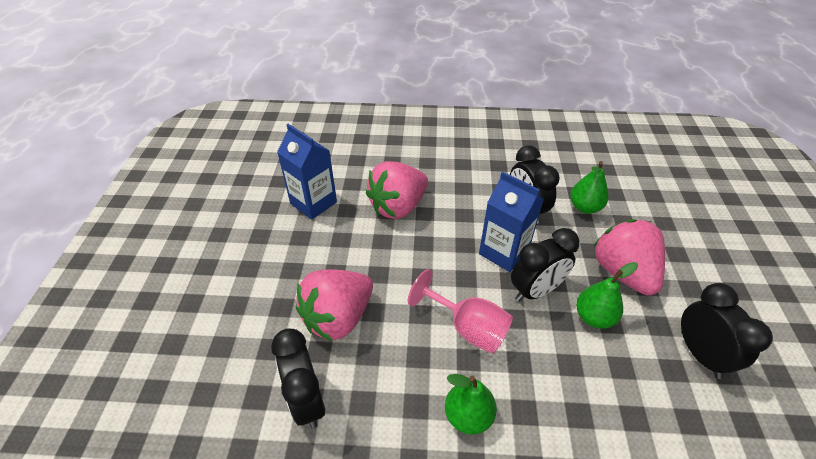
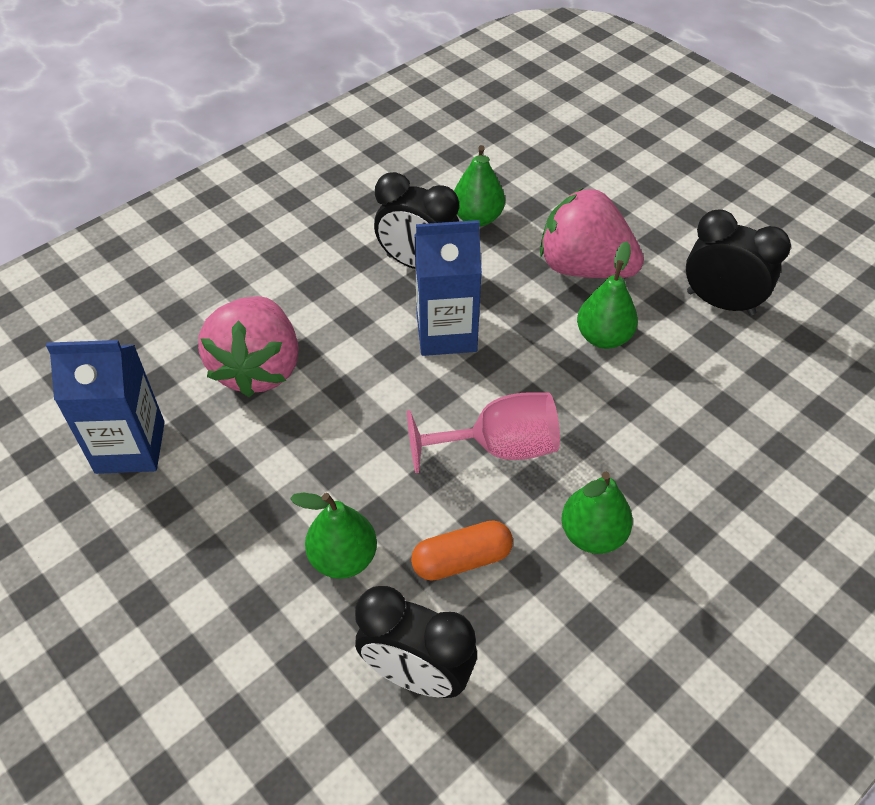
camera: 45 degrees left, 5 degrees up
(338, 318) = (343, 558): pink strawberry -> green pear
(387, 366) = (462, 560): none -> orange capsule
(535, 290) = (523, 352): black clock -> none

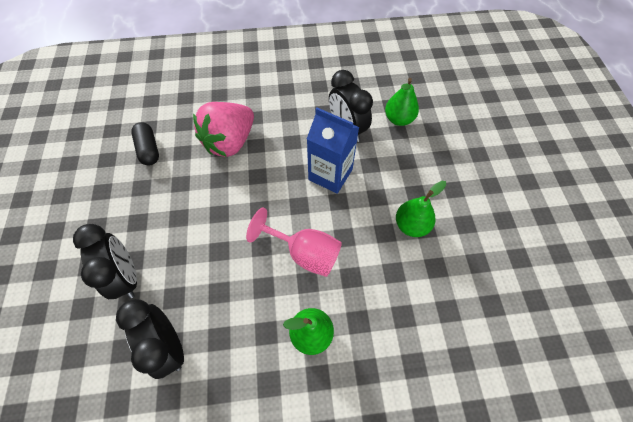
camera: 35 degrees right, 10 degrees up
(130, 447) = (149, 149): blue carton -> black capsule
(343, 558) = (187, 262): green pear -> none
(462, 560) = (237, 301): orange capsule -> none
(584, 268) = (434, 179): pink strawberry -> none
(720, 303) = (499, 245): black clock -> black clock (127, 276)

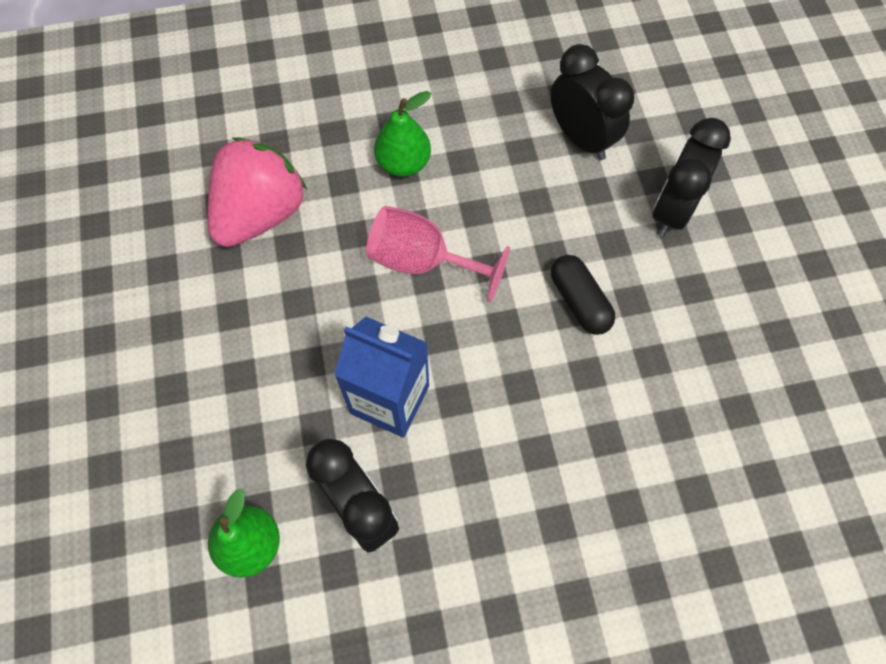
camera: 175 degrees right, 5 degrees up
(127, 276) = (672, 210): black clock -> black clock turned 60 degrees clockwise
(149, 149) = (738, 425): black capsule -> black capsule (579, 301)
(230, 142) = (589, 455): pink strawberry -> pink strawberry (260, 214)
(411, 225) = (254, 317): green pear -> none

